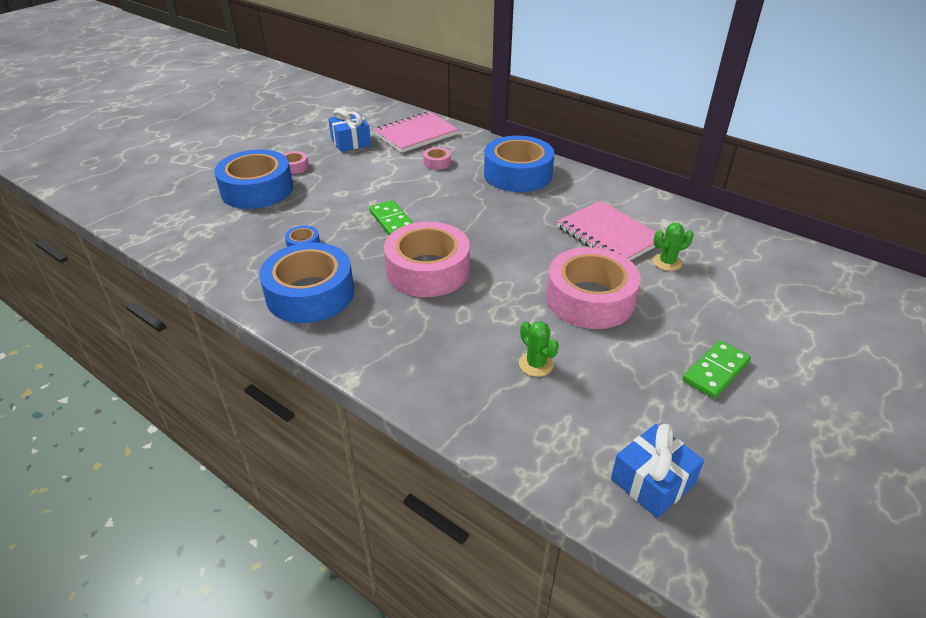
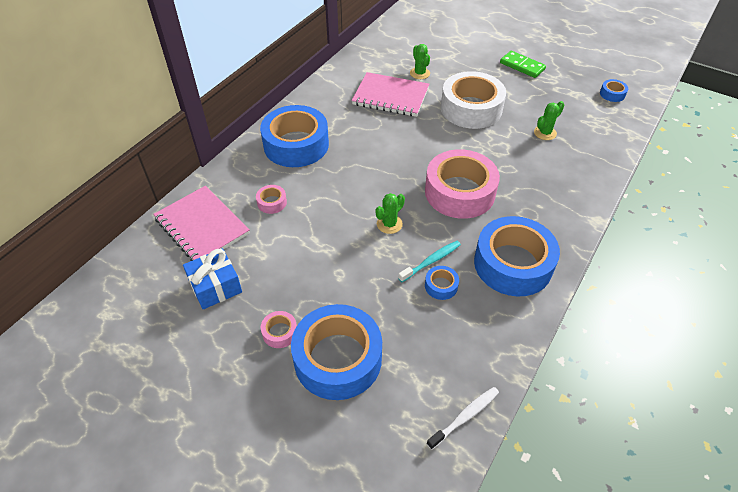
camera: 95 degrees left, 10 degrees up
(168, 243) = (465, 417): none -> white toothbrush
(335, 241) = (431, 261): none -> turquoise toothbrush
(392, 221) = (389, 224): green domino -> green cactus
(590, 299) = (471, 108): pink tape -> white tape
(608, 235) = (390, 97): pink notebook -> pink notebook turned 60 degrees clockwise
(652, 481) = (612, 94): blue gift -> blue tape

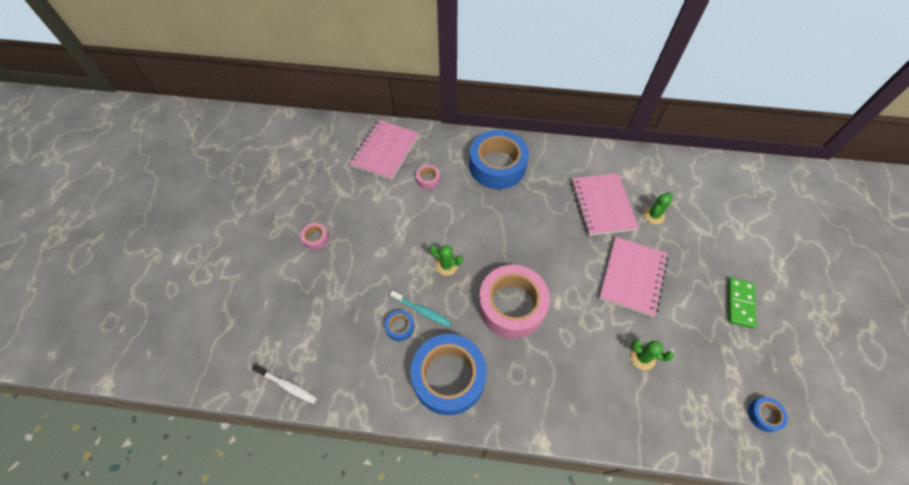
camera: 65 degrees right, 10 degrees up
(215, 286) = (338, 184): blue gift -> none
(338, 359) = (307, 282): blue tape -> none
(471, 108) = (632, 277): white tape -> pink notebook

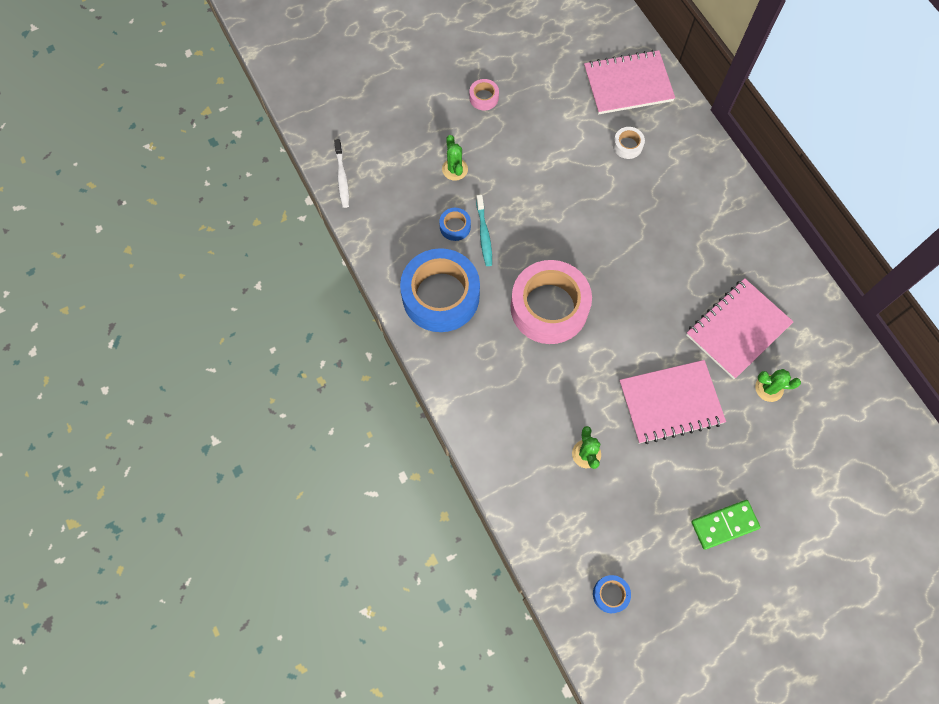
camera: 55 degrees right, 10 degrees up
(428, 179) = (627, 145): pink tape -> white tape
(446, 265) = (545, 225): green cactus -> green cactus (455, 169)
(497, 166) = (700, 198): blue tape -> none

